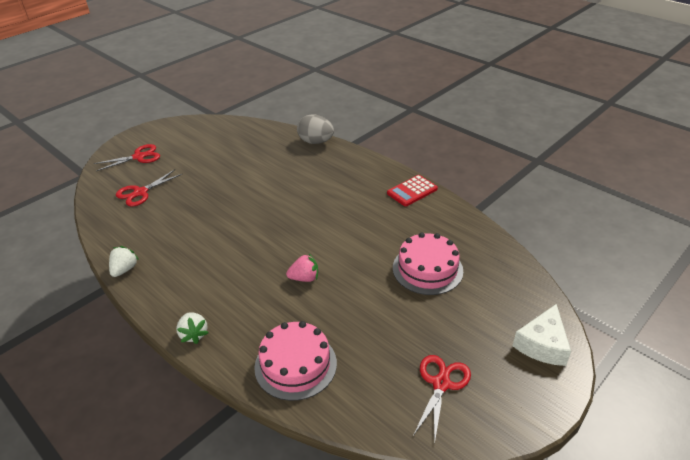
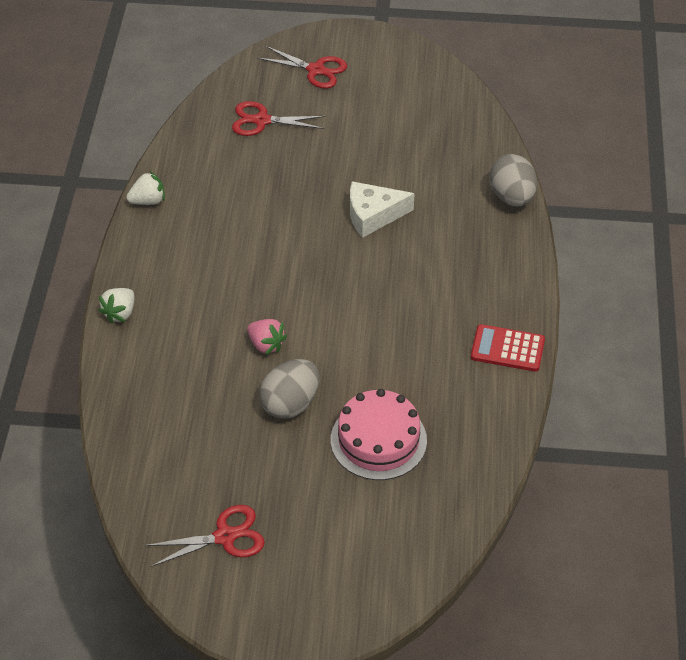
camera: 50 degrees right, 10 degrees up
(295, 365) = (151, 412): pink cake -> none
(362, 292) = (290, 404): none -> grey egg
(542, 344) = (353, 597): white cheese -> white cheese (373, 215)

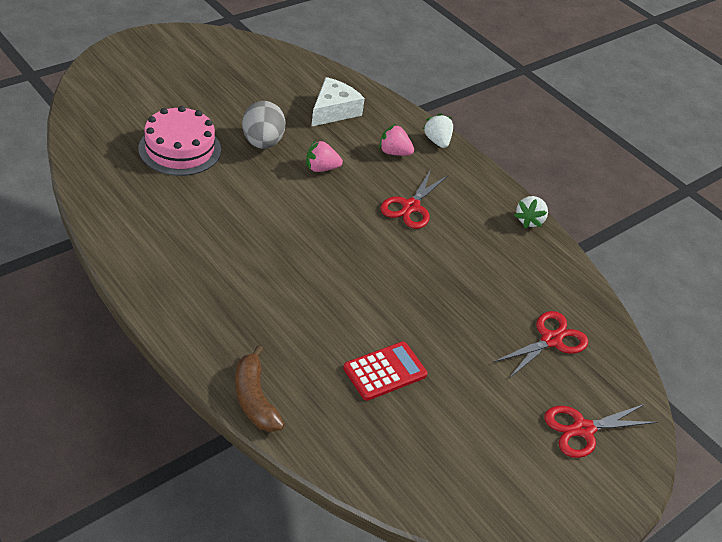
camera: 130 degrees right, 5 degrees down
(177, 324) = (394, 152): none -> pink strawberry
(225, 536) = (222, 65): red scissors -> red scissors (411, 207)
(373, 215) = (357, 305): white cheese -> white cheese (334, 111)
(507, 349) = (137, 253): red calculator -> red calculator (385, 371)
(511, 197) = (254, 399): grey egg -> brown banana

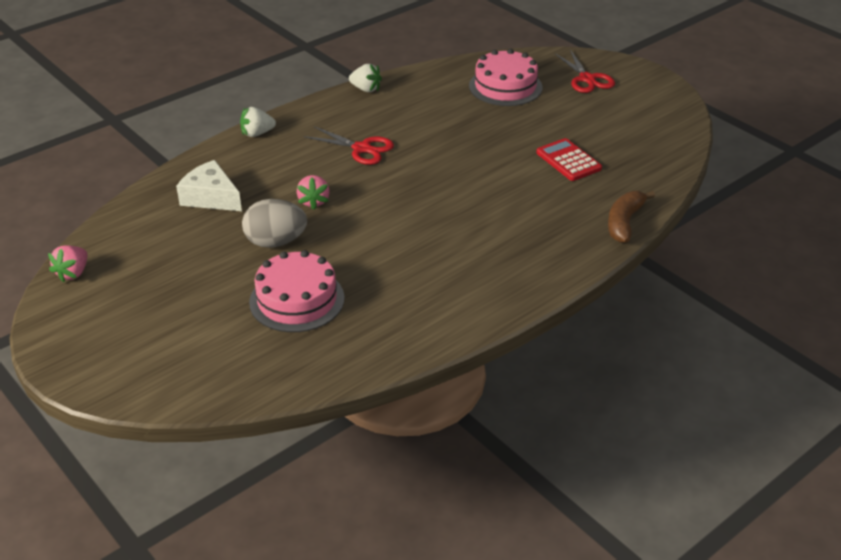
camera: 85 degrees left, 5 degrees down
(254, 399) = (624, 223): brown banana -> brown banana turned 135 degrees clockwise
(394, 152) = (280, 158): pink strawberry -> pink strawberry (73, 273)
(551, 340) = (505, 86): red scissors -> pink cake

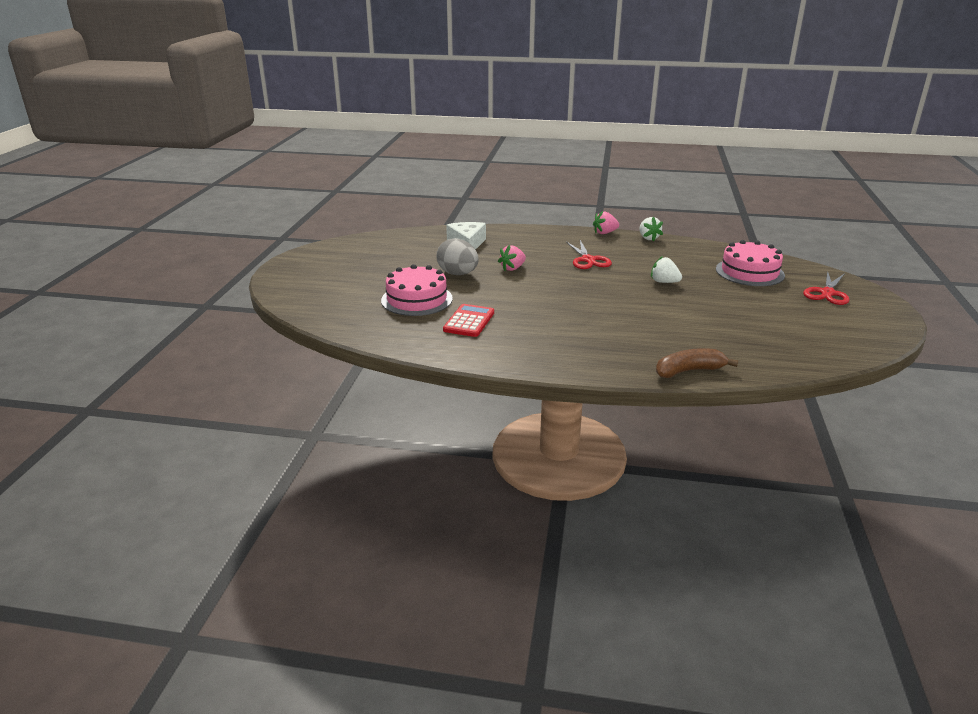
camera: 50 degrees right, 10 degrees down
(73, 273) = (352, 242): pink strawberry -> pink strawberry (604, 233)
(257, 133) = (544, 231): white strawberry -> white strawberry (664, 282)
(568, 161) = (716, 323): red calculator -> red calculator (469, 321)

